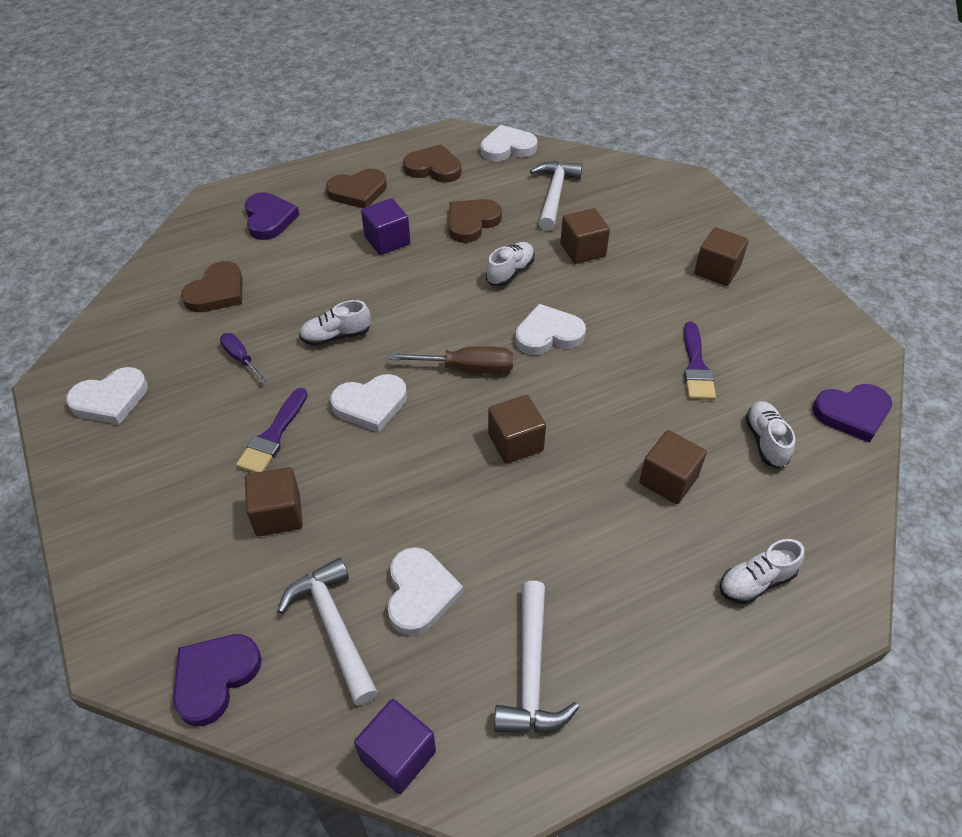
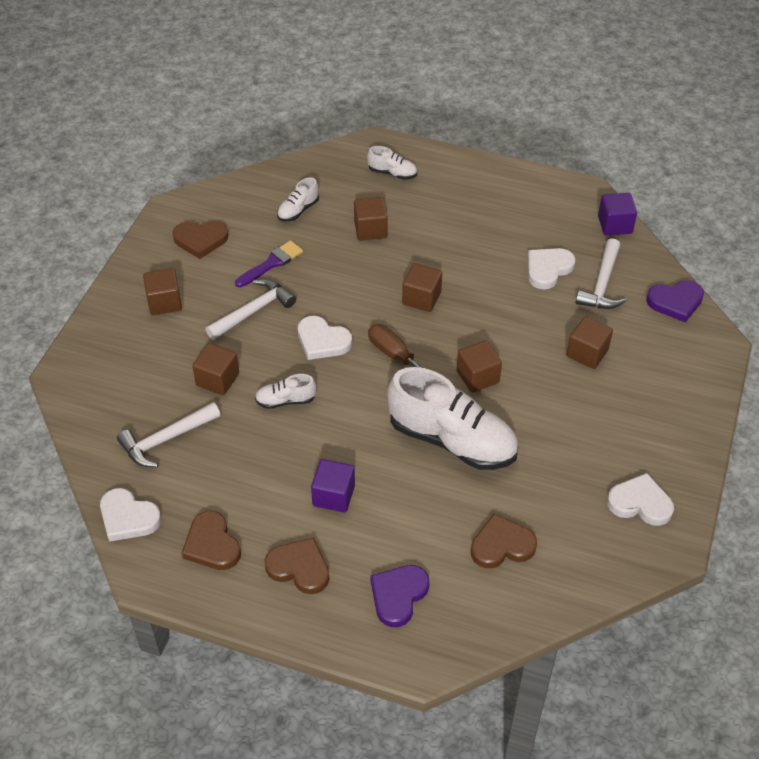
camera: 135 degrees left, 0 degrees up
(241, 358) = (530, 471): purple screwdriver -> none
(273, 436) = (553, 399): purple brush -> none
(336, 336) = (452, 440): white shoe -> white shoe, size x2.23
(370, 405) = (477, 377): white heart -> brown cube
(471, 222) = (256, 463): brown heart -> brown heart (200, 240)
(531, 672) = (530, 211): white hammer -> white hammer (253, 311)
(852, 413) = (237, 190): purple heart -> none

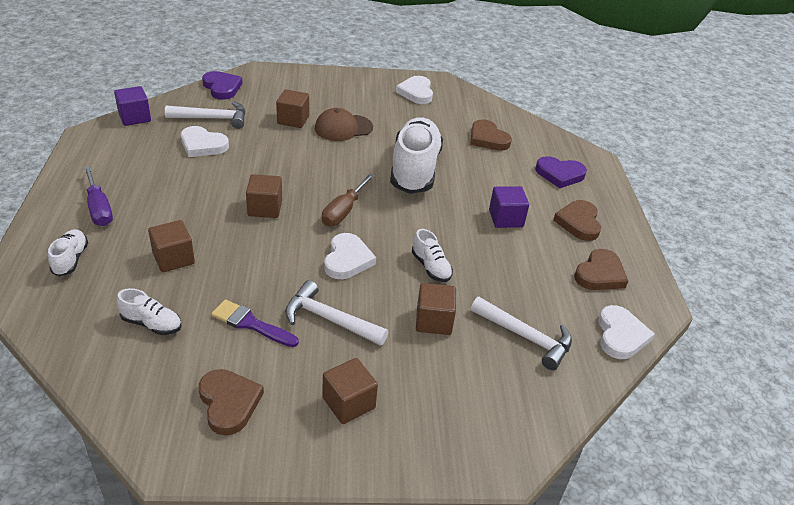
camera: 115 degrees left, 10 degrees down
(457, 191) = (99, 208): none -> purple screwdriver
(477, 377) = (344, 166): brown cube -> none
(559, 396) = (343, 128): none -> brown cap

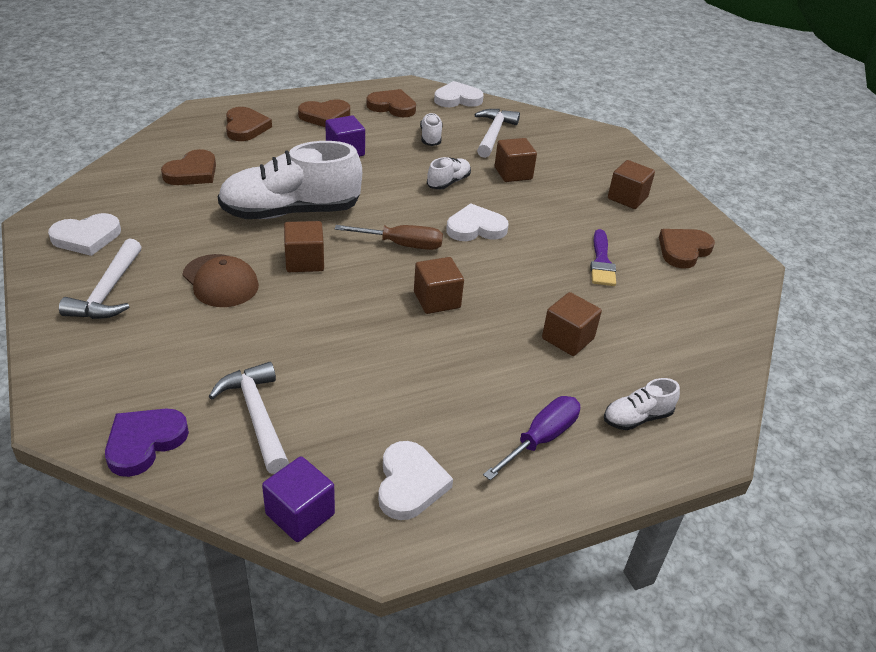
camera: 110 degrees left, 0 degrees up
(151, 324) = (656, 319): white shoe -> white shoe (431, 137)
(203, 145) = (337, 399): white heart -> white heart (410, 484)
(293, 120) = (220, 331): brown cube -> brown cube (304, 261)
(329, 319) = (558, 222): white hammer -> white hammer (108, 292)
(559, 174) = (245, 127): purple heart -> brown heart

